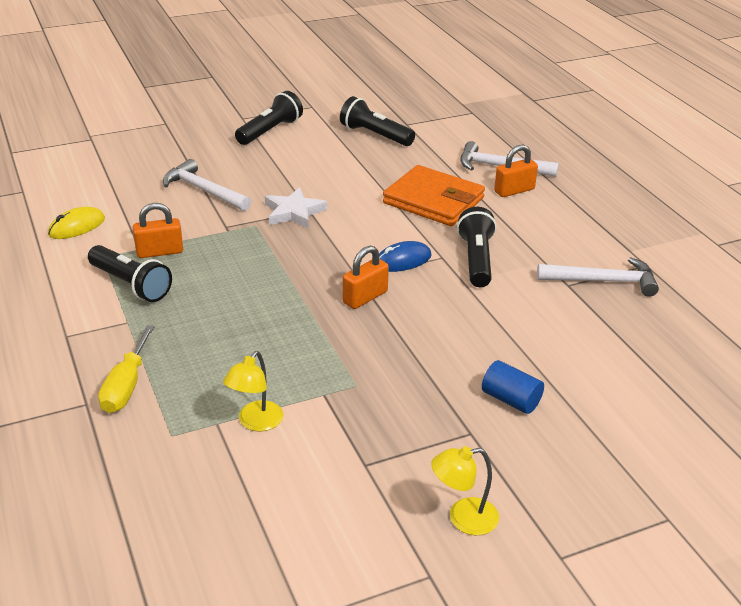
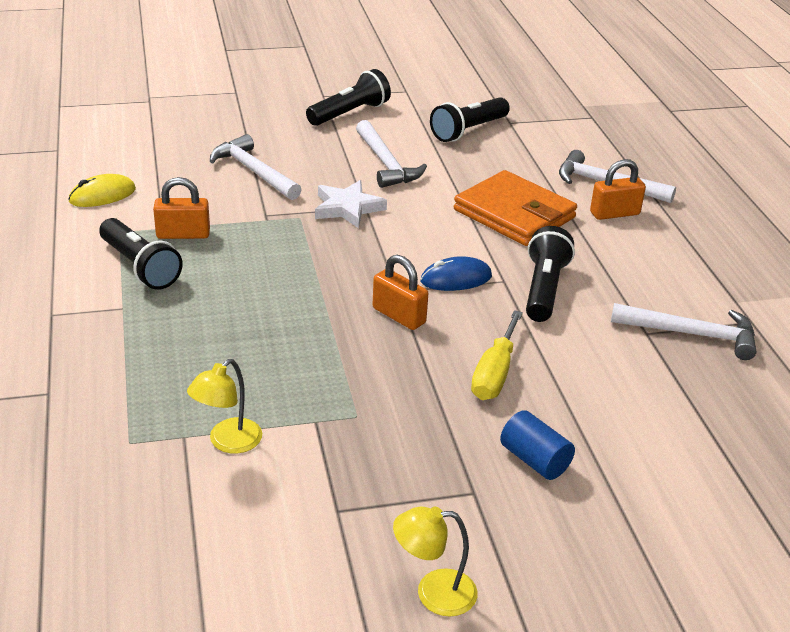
camera: 10 degrees right, 0 degrees up
(126, 386) = (98, 379): yellow screwdriver -> yellow screwdriver (494, 374)
(314, 171) = (386, 163): none -> white hammer
(365, 297) = (399, 316): orange padlock -> orange padlock turned 75 degrees clockwise
(374, 135) = (468, 131): black flashlight -> black flashlight turned 90 degrees counterclockwise

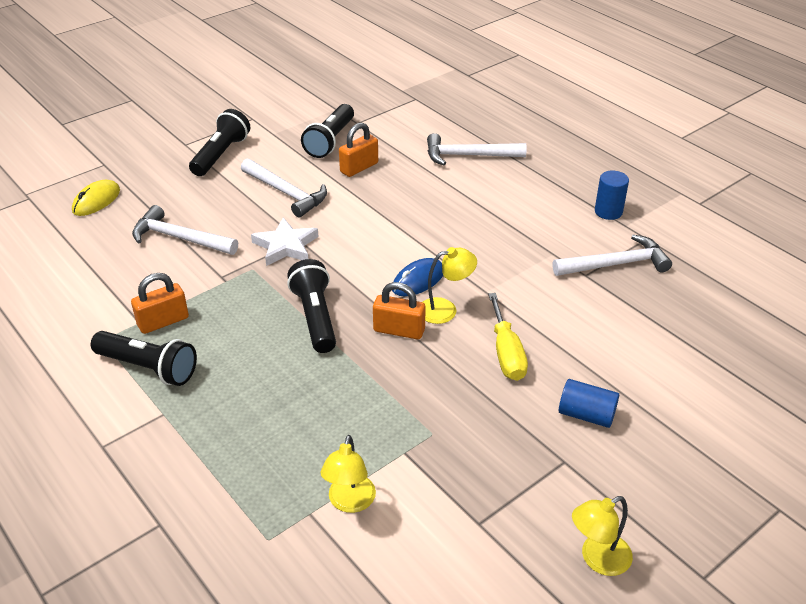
camera: 25 degrees left, 5 degrees up
(102, 195) = (58, 309): yellow mouse -> yellow mouse (96, 201)
(462, 313) = (445, 309): none -> yellow lamp
(514, 214) = (420, 205): orange wallet -> none
(543, 289) = (488, 265): black flashlight -> black flashlight (315, 317)
(614, 213) = (492, 180): orange padlock -> orange padlock (359, 167)
(726, 282) = (608, 212): none -> blue cylinder

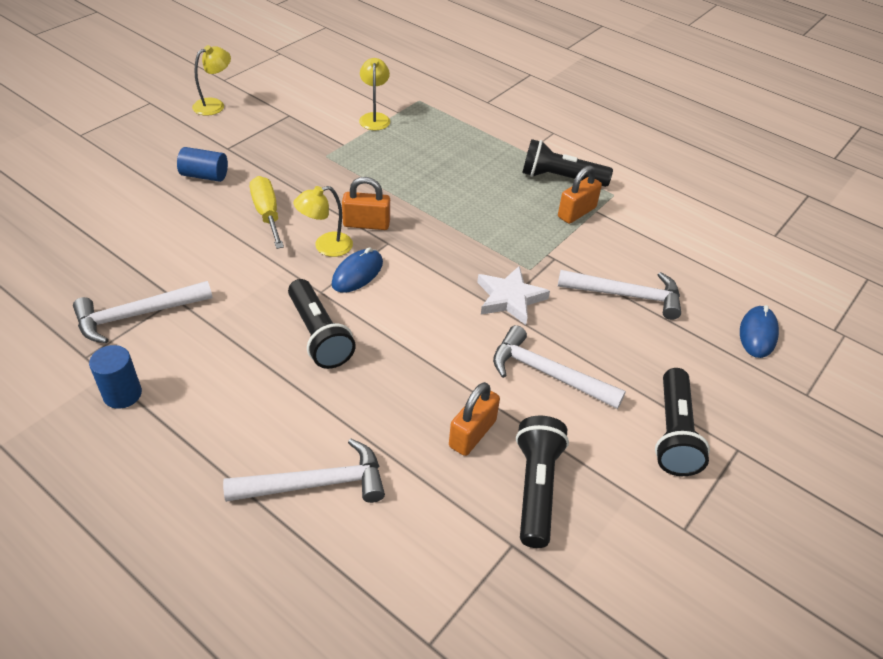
camera: 165 degrees right, 5 degrees up
(96, 201) = (757, 334): yellow mouse -> blue mouse
(315, 317) = (446, 228): black flashlight -> black flashlight (319, 335)

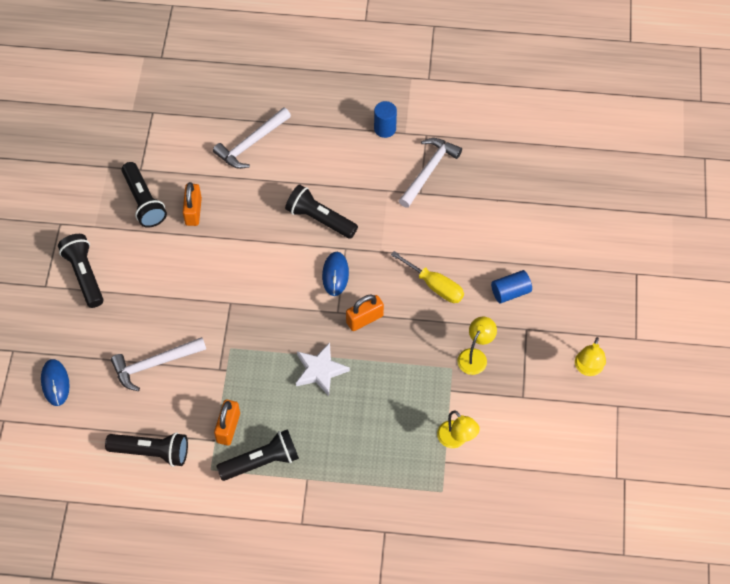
camera: 150 degrees right, 15 degrees up
(326, 247) = (373, 283): yellow lamp -> yellow lamp (475, 356)
(510, 298) = (228, 314): white star -> white star (320, 370)
(547, 373) = (174, 272): white hammer -> none
(667, 230) = (152, 452): none -> black flashlight

